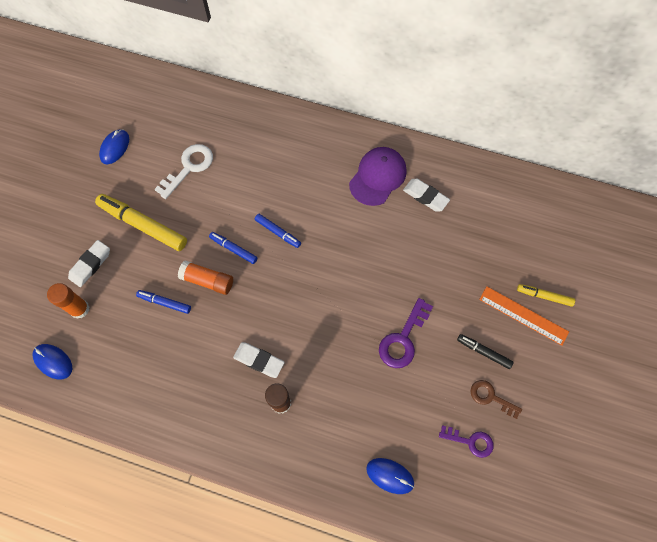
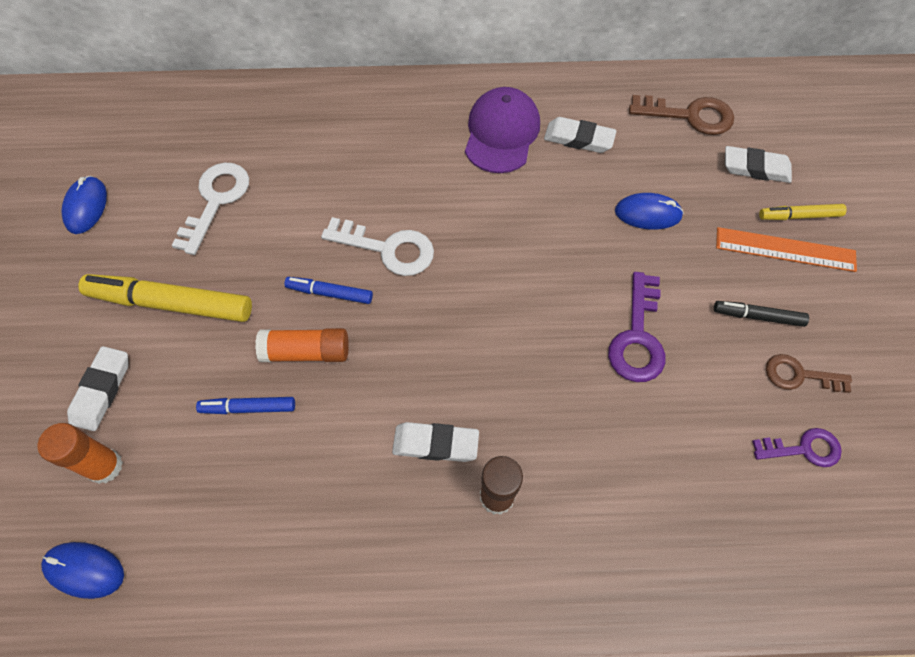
camera: 20 degrees left, 5 degrees down
(277, 232) = (388, 249): blue marker -> white key
(390, 476) = (713, 546): blue mouse -> blue mouse (648, 213)
(506, 203) = (689, 115): none -> brown key
(532, 254) = (755, 168): none -> white eraser

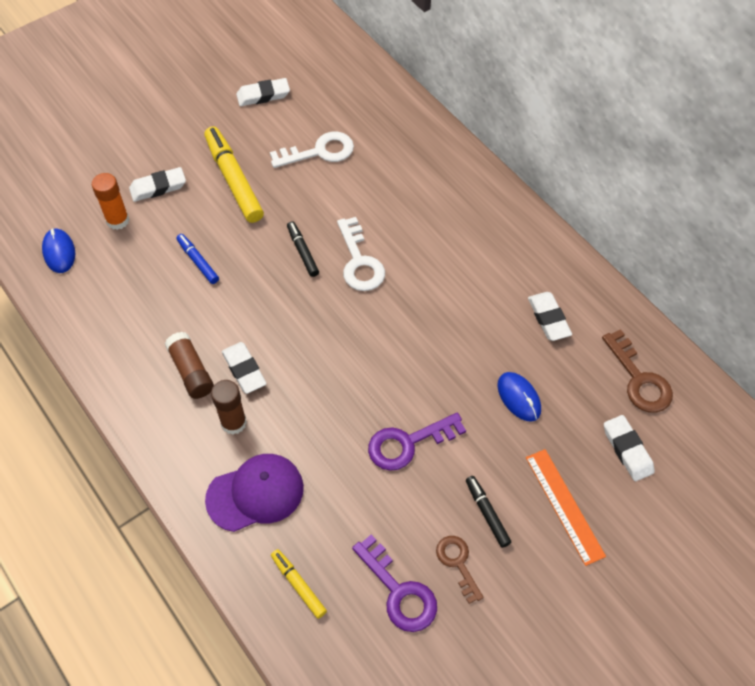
camera: 55 degrees right, 5 degrees down
(86, 207) = (263, 95): blue mouse -> white eraser
(306, 352) = (254, 266): orange glue stick -> none
(330, 293) = (303, 252): blue marker -> black marker
(394, 505) = (191, 371): none -> brown glue stick
(501, 133) = (510, 269): purple cap -> purple cap (255, 493)
(799, 216) = (606, 502): yellow marker -> yellow marker (298, 585)
(803, 448) = (399, 591): purple key -> purple key, size x1.51

